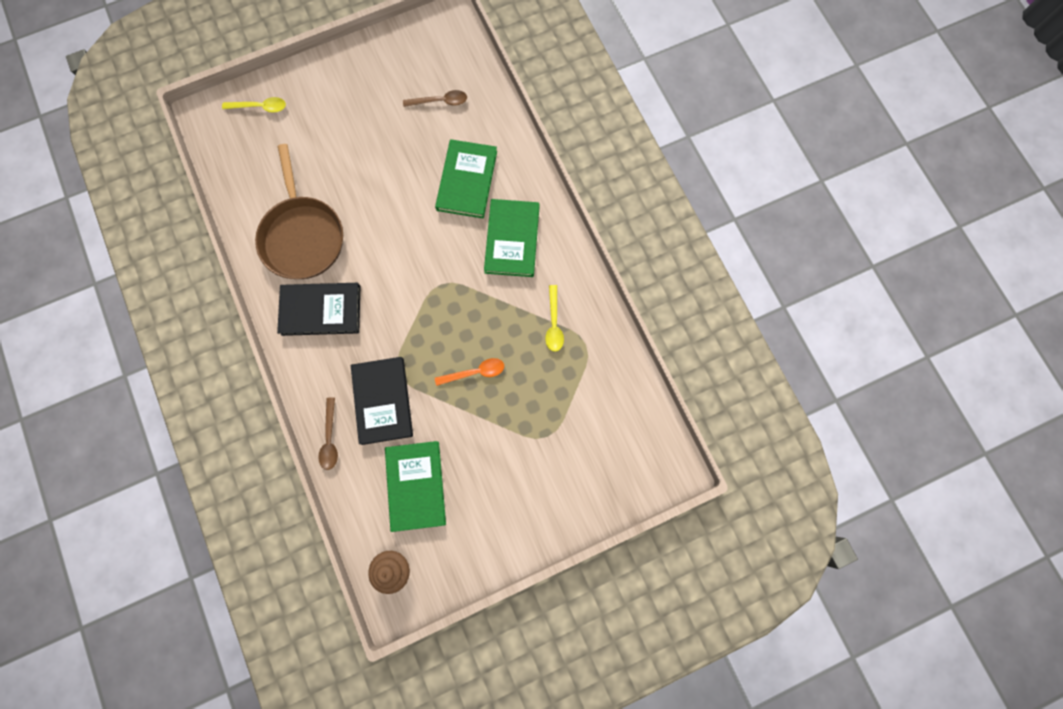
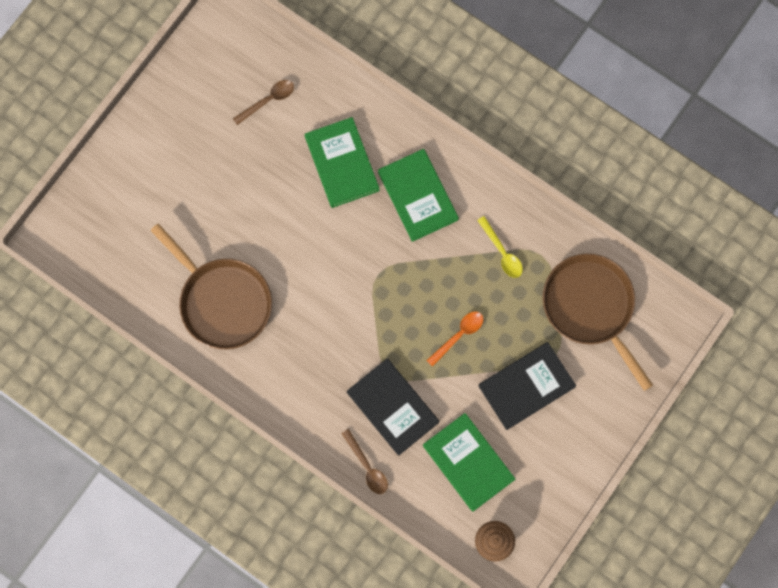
camera: 30 degrees left, 0 degrees up
(260, 107) = (97, 201): yellow spoon -> none
(321, 310) = (284, 359): black book -> black book (526, 386)
(602, 412) = (591, 307): none -> brown pan

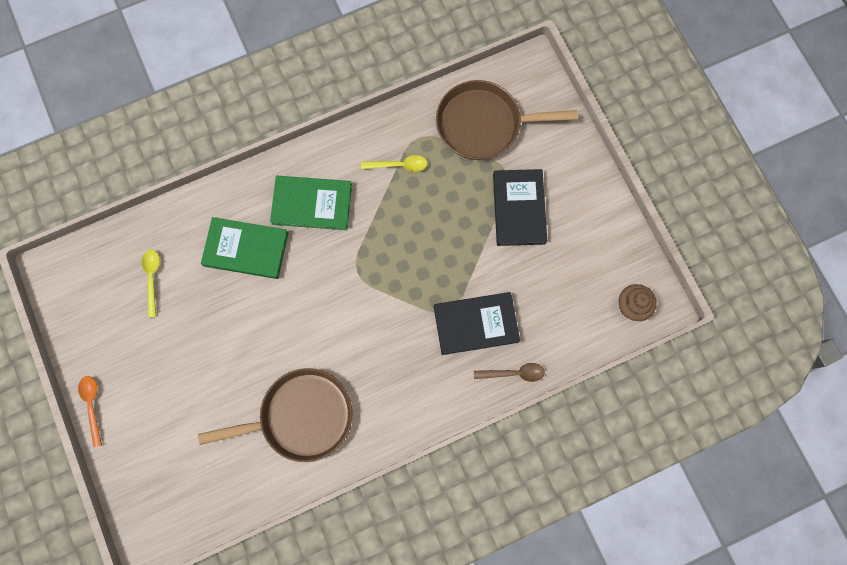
camera: 60 degrees left, 0 degrees up
(268, 100) = (152, 278): brown spoon -> yellow spoon
(458, 335) = (447, 237): orange spoon -> orange spoon (92, 406)
(468, 462) = (555, 289): green book -> none

